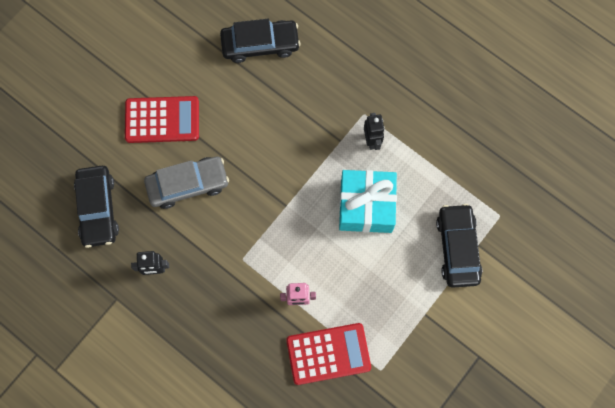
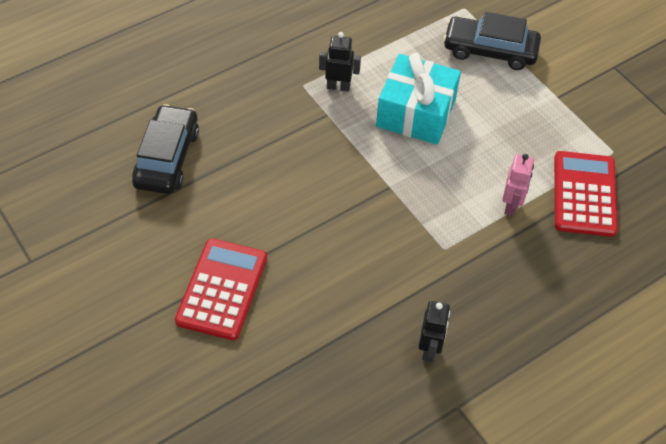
camera: 75 degrees left, 20 degrees down
(98, 209) = (321, 399): black car -> none
(188, 184) = (325, 283): grey car -> none

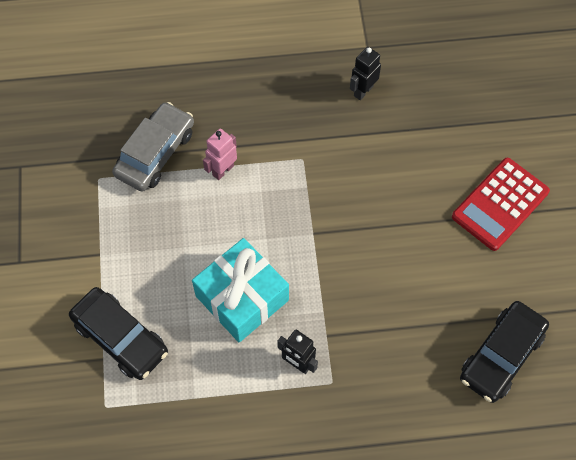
camera: 150 degrees left, 10 degrees up
(584, 194) = (155, 153): red calculator -> grey car

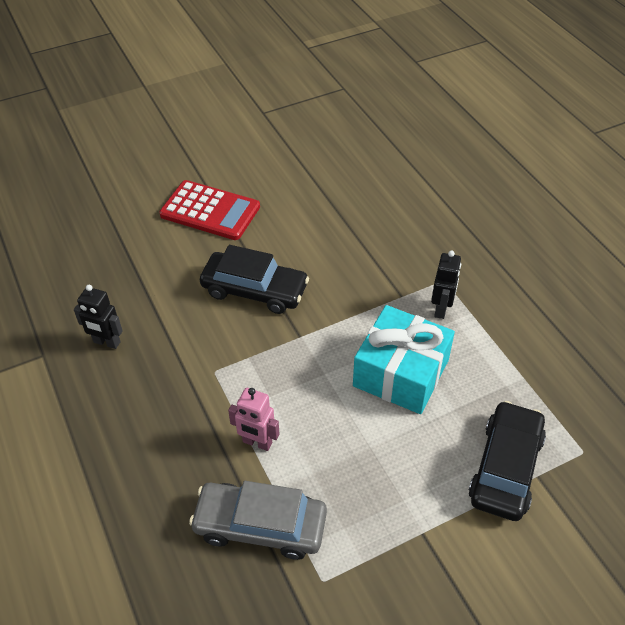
camera: 110 degrees left, 15 degrees down
(501, 355) = (355, 183): black car -> black car (254, 290)

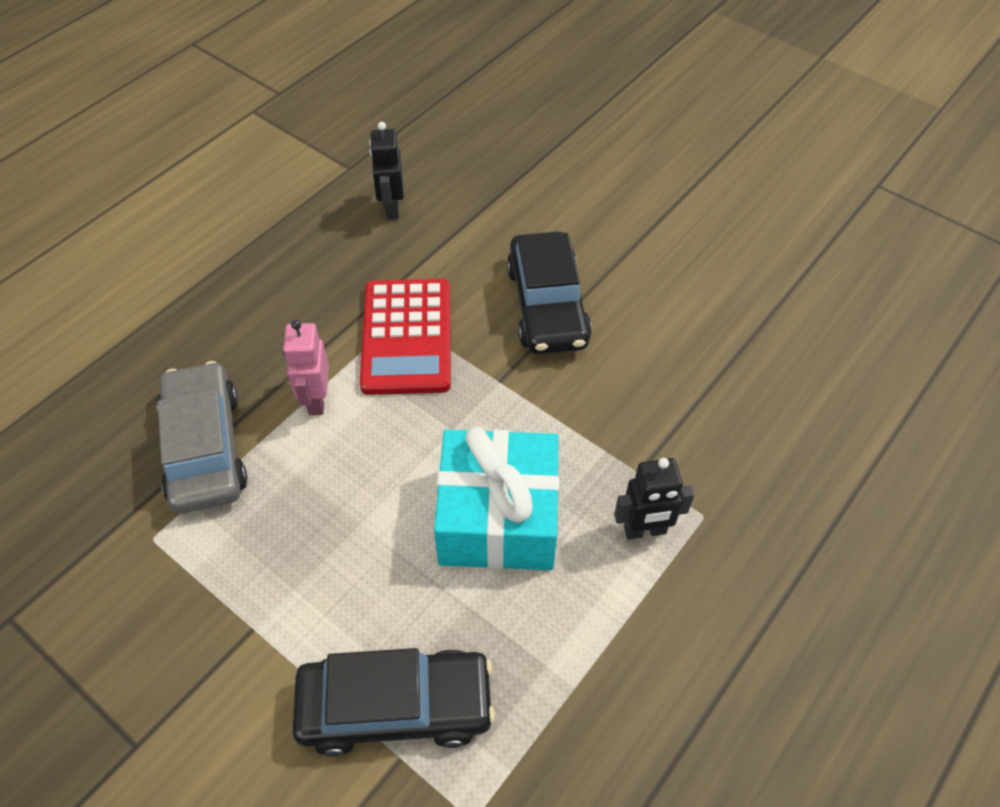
camera: 65 degrees right, 5 degrees up
(210, 211) = (650, 209): red calculator -> red calculator (407, 337)

